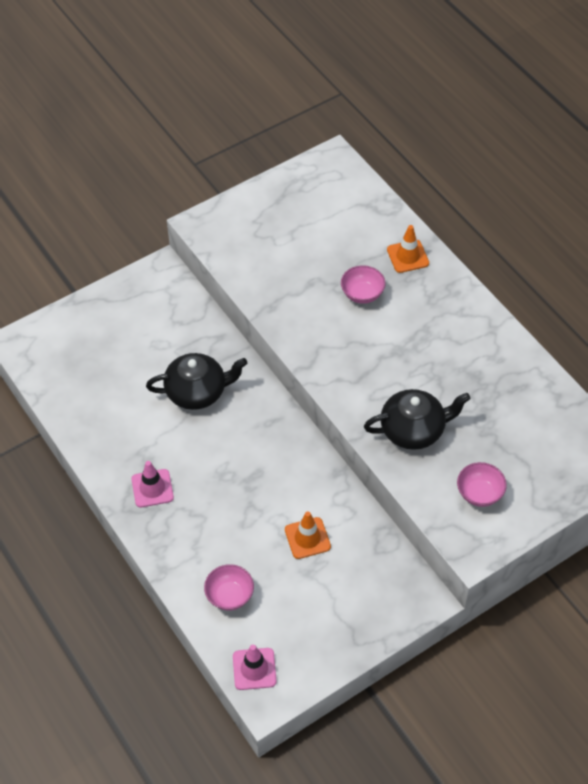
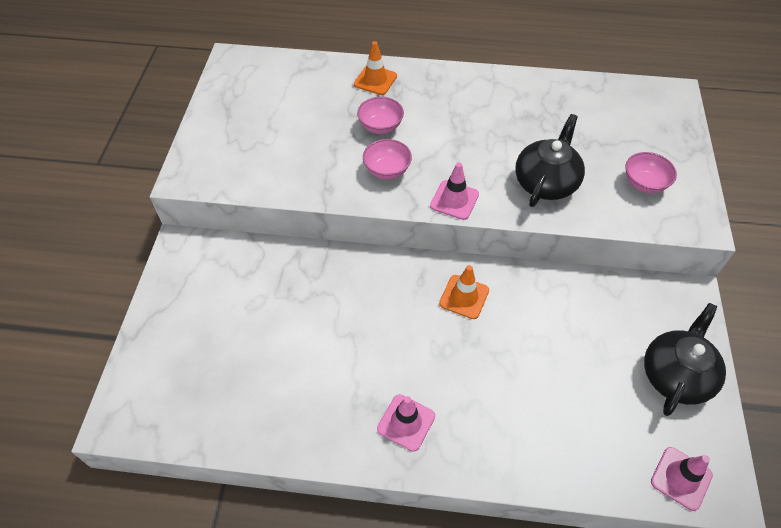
camera: 50 degrees left, 0 degrees up
(197, 392) = (336, 310): black teapot -> black teapot (676, 375)
(229, 595) = (582, 441): pink bowl -> pink bowl (387, 170)
(307, 538) = (565, 335): orange traffic cone -> orange traffic cone (464, 297)
(337, 385) = (454, 200): none -> pink traffic cone

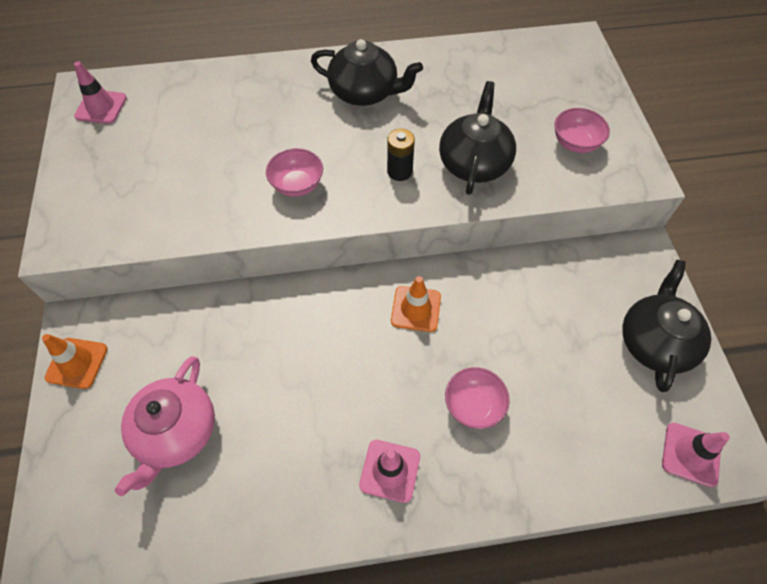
camera: 15 degrees left, 5 degrees up
(239, 348) = (176, 432): none -> pink teapot
(375, 80) = (257, 83): orange traffic cone -> orange traffic cone (77, 363)
(380, 126) = (277, 135): pink bowl -> pink bowl (473, 405)
(454, 200) = (381, 203): pink traffic cone -> pink traffic cone (101, 107)
(465, 104) = (365, 92): none -> black teapot
(477, 176) = (399, 171): none -> black battery

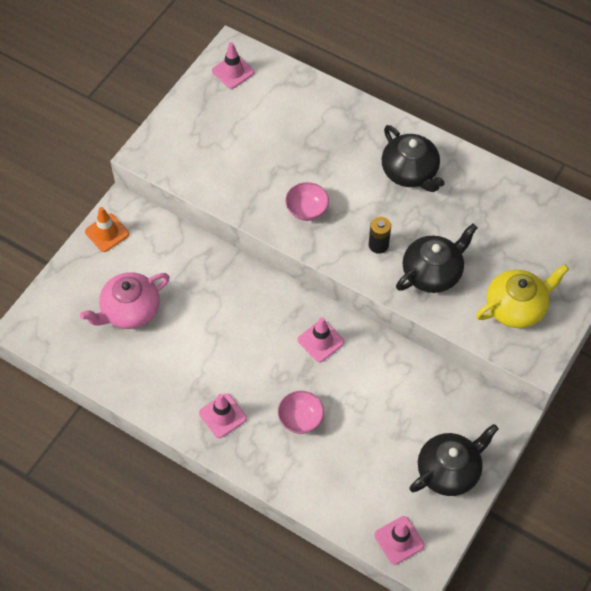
camera: 40 degrees right, 0 degrees up
(416, 309) = (320, 341): orange traffic cone -> pink traffic cone
(575, 143) = (516, 307): pink bowl -> yellow teapot

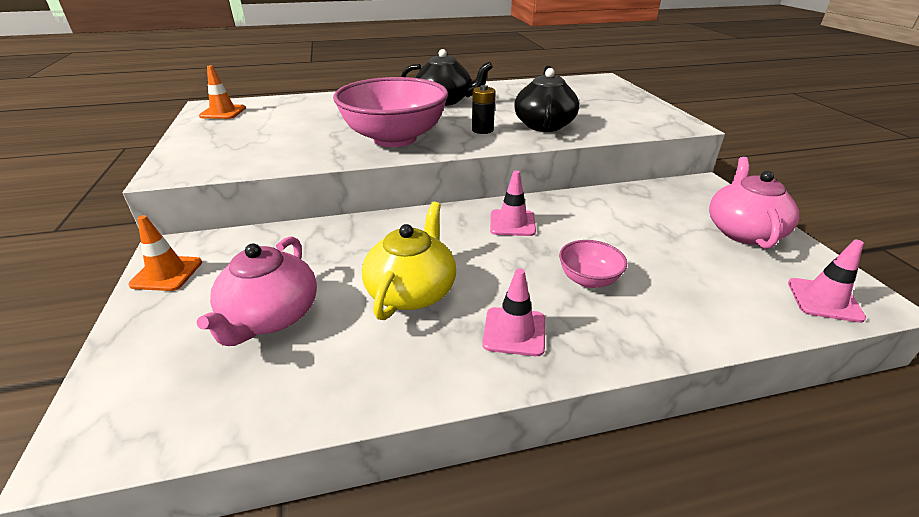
camera: 45 degrees left, 25 degrees down
(233, 72) = (223, 112): pink traffic cone -> orange traffic cone
(307, 210) = (395, 138): pink bowl -> pink bowl, size x2.21
(449, 470) = (743, 231): black teapot -> pink teapot
(516, 307) = (622, 114): yellow teapot -> yellow teapot (412, 291)

